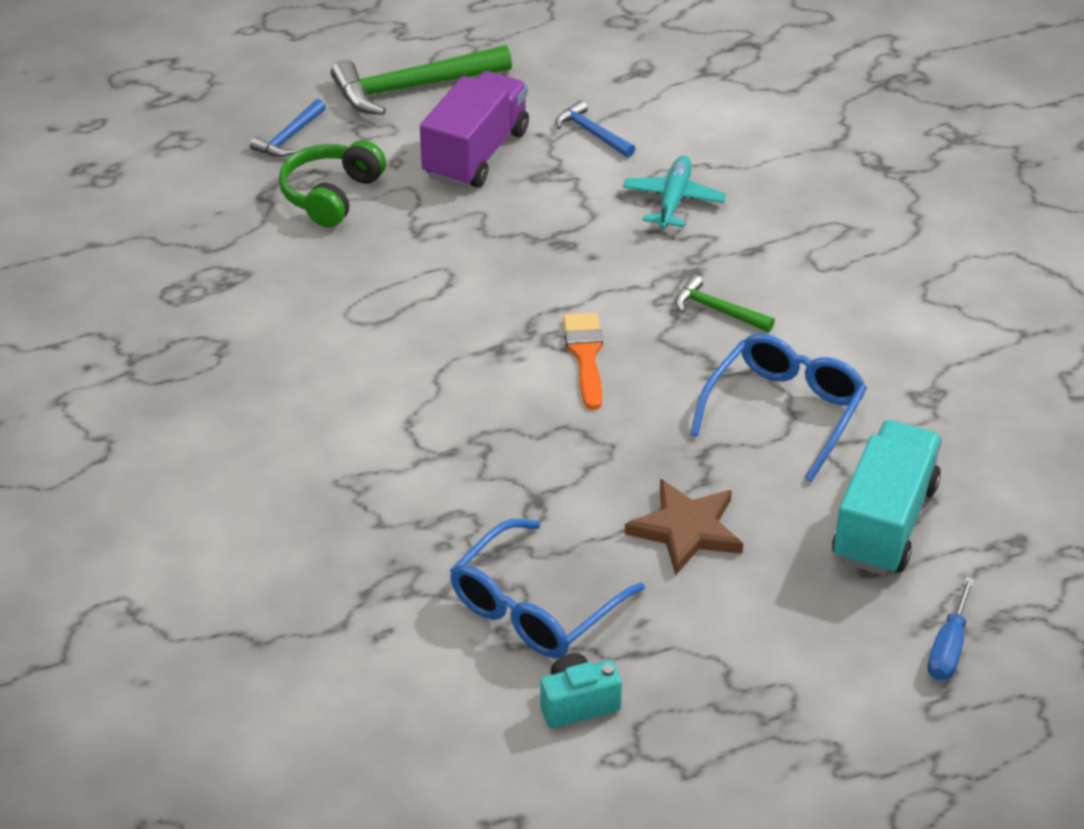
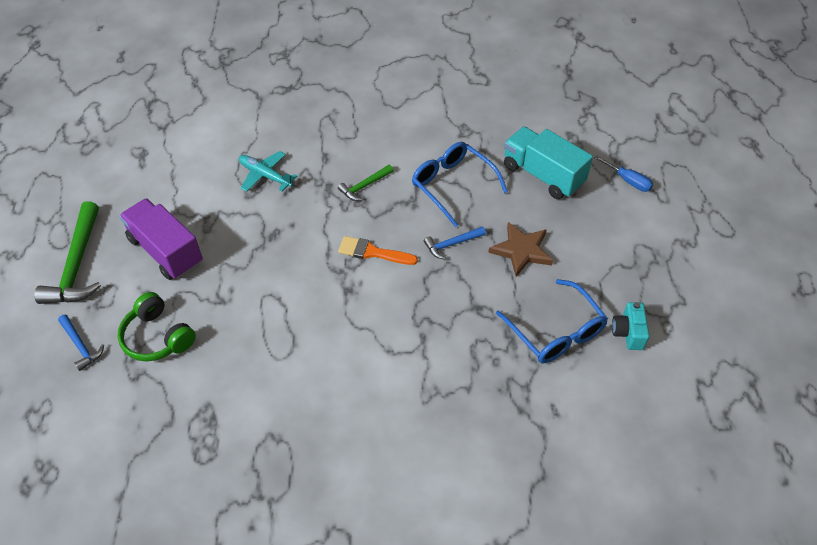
camera: 70 degrees left, 10 degrees up
(592, 133) = (183, 192): blue hammer -> blue hammer (452, 244)

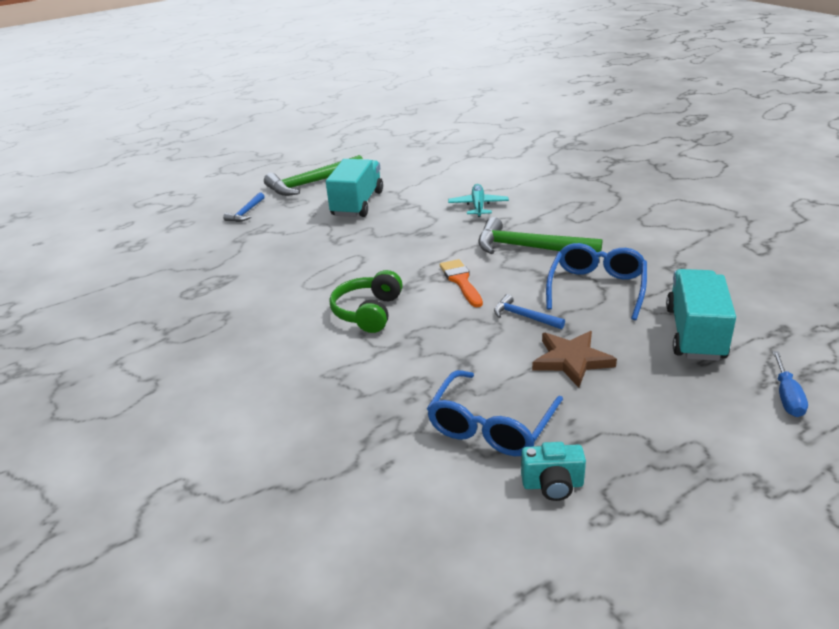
camera: 60 degrees right, 20 degrees down
(157, 337) = (278, 233): green headphones -> green headphones (368, 312)
(166, 251) = (357, 204): purple truck -> turquoise truck
(364, 186) = (529, 248): green hammer -> green hammer, size x1.93
(628, 333) = (552, 485): turquoise camera -> turquoise camera turned 150 degrees counterclockwise

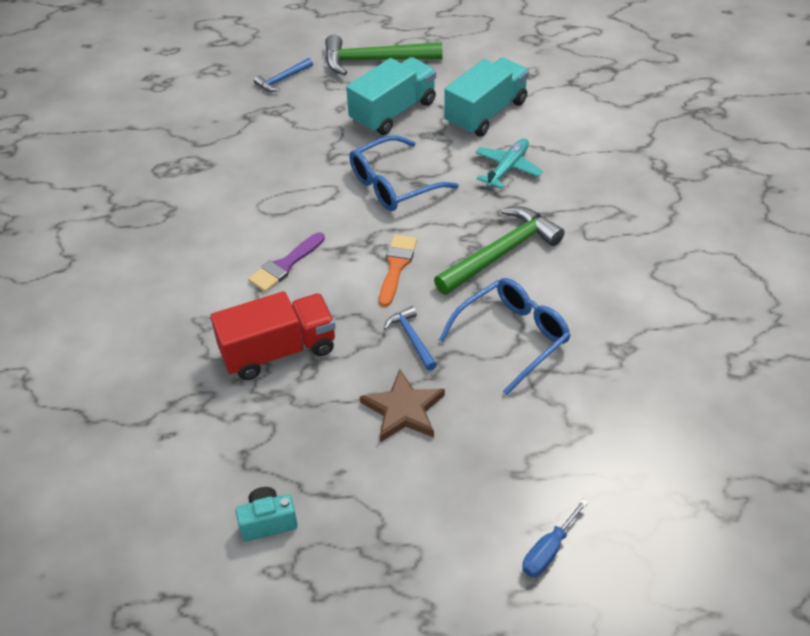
camera: 30 degrees right, 15 degrees up
(368, 312) = (285, 265): green headphones -> purple brush
(424, 366) = (278, 351): none -> red truck
(491, 426) = (274, 442): blue glasses -> blue glasses (393, 184)
(529, 248) = (501, 253): green hammer -> green hammer turned 90 degrees clockwise
(552, 485) = (268, 522): turquoise camera -> turquoise camera turned 135 degrees clockwise
(695, 333) = (545, 439): turquoise truck -> turquoise truck (486, 113)

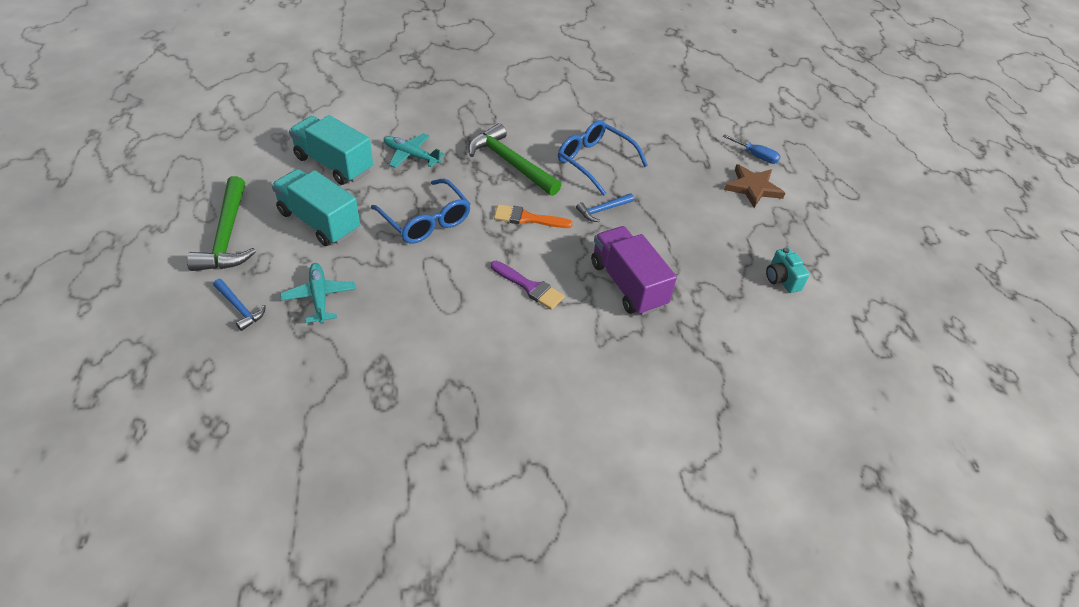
camera: 100 degrees left, 0 degrees up
(278, 351) = (627, 284): red truck -> purple truck
(289, 122) = (319, 297): none -> turquoise plane
(403, 410) = (669, 214): brown star -> brown star (753, 188)

